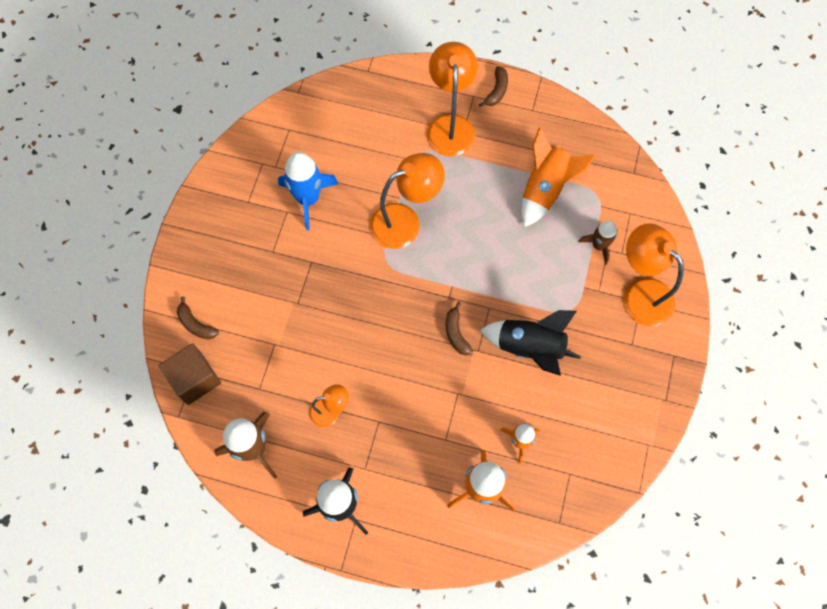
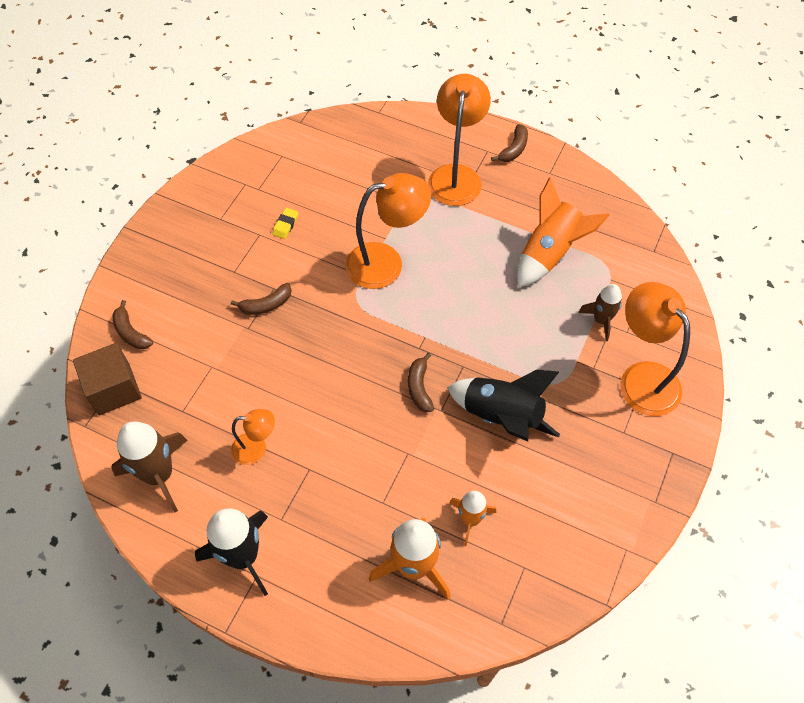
camera: 10 degrees right, 10 degrees down
(308, 199) = (285, 225): blue rocket -> yellow eraser
(308, 278) = (266, 305): none -> brown banana

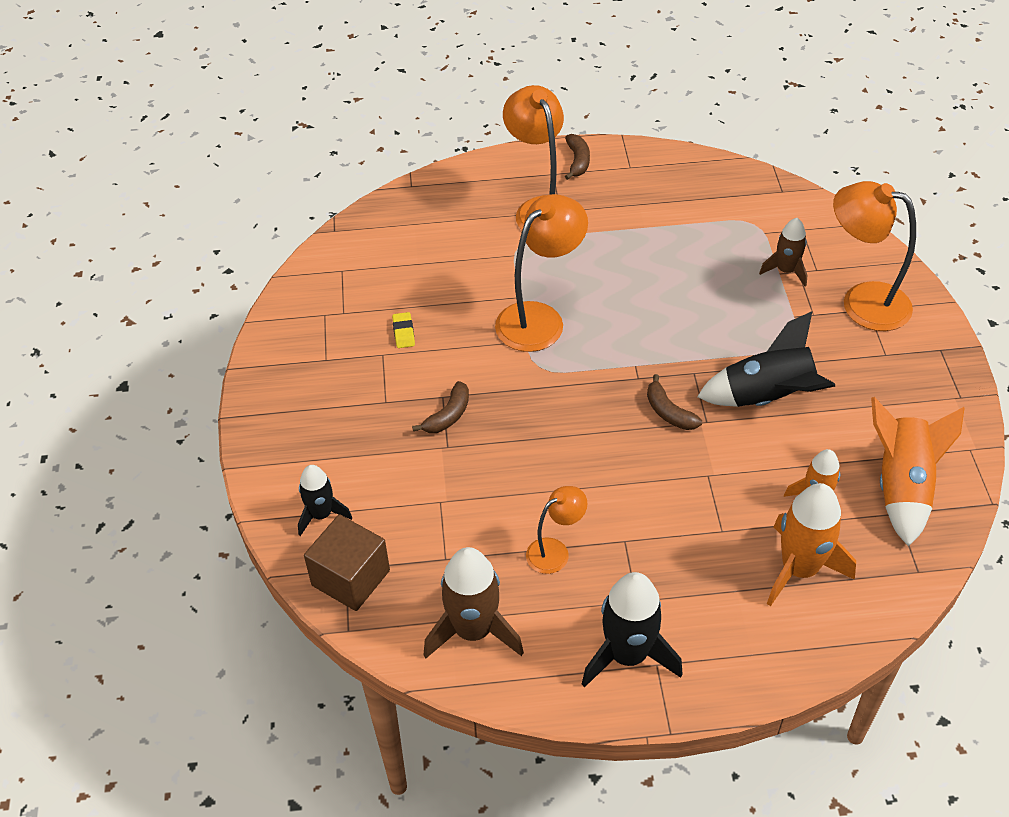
camera: 30 degrees left, 10 degrees down
(131, 332) = (321, 514): brown banana -> black rocket
(549, 253) = (690, 236): orange rocket -> orange rocket (902, 486)

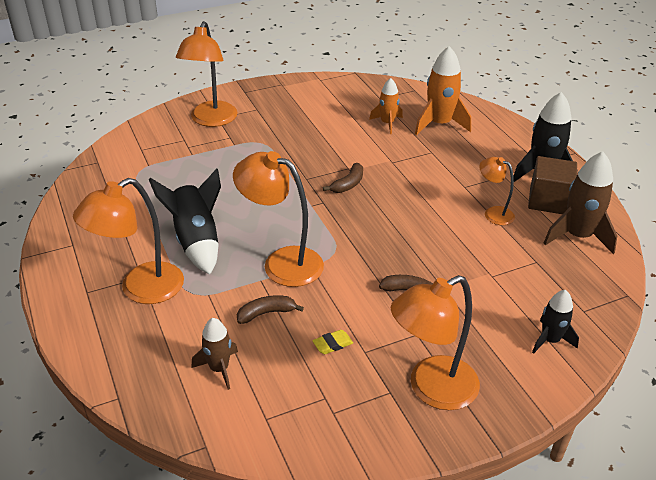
camera: 110 degrees left, 10 degrees down
(313, 391) = (431, 389): none -> orange lamp
(350, 578) = (588, 306): brown cube -> brown cube (548, 200)
(577, 161) = (66, 279): brown banana -> brown banana (266, 313)
(767, 397) = (314, 147): black rocket -> black rocket (196, 241)
(786, 271) = (189, 152): brown rocket -> brown rocket (219, 368)
(902, 486) = (360, 98): orange rocket -> none

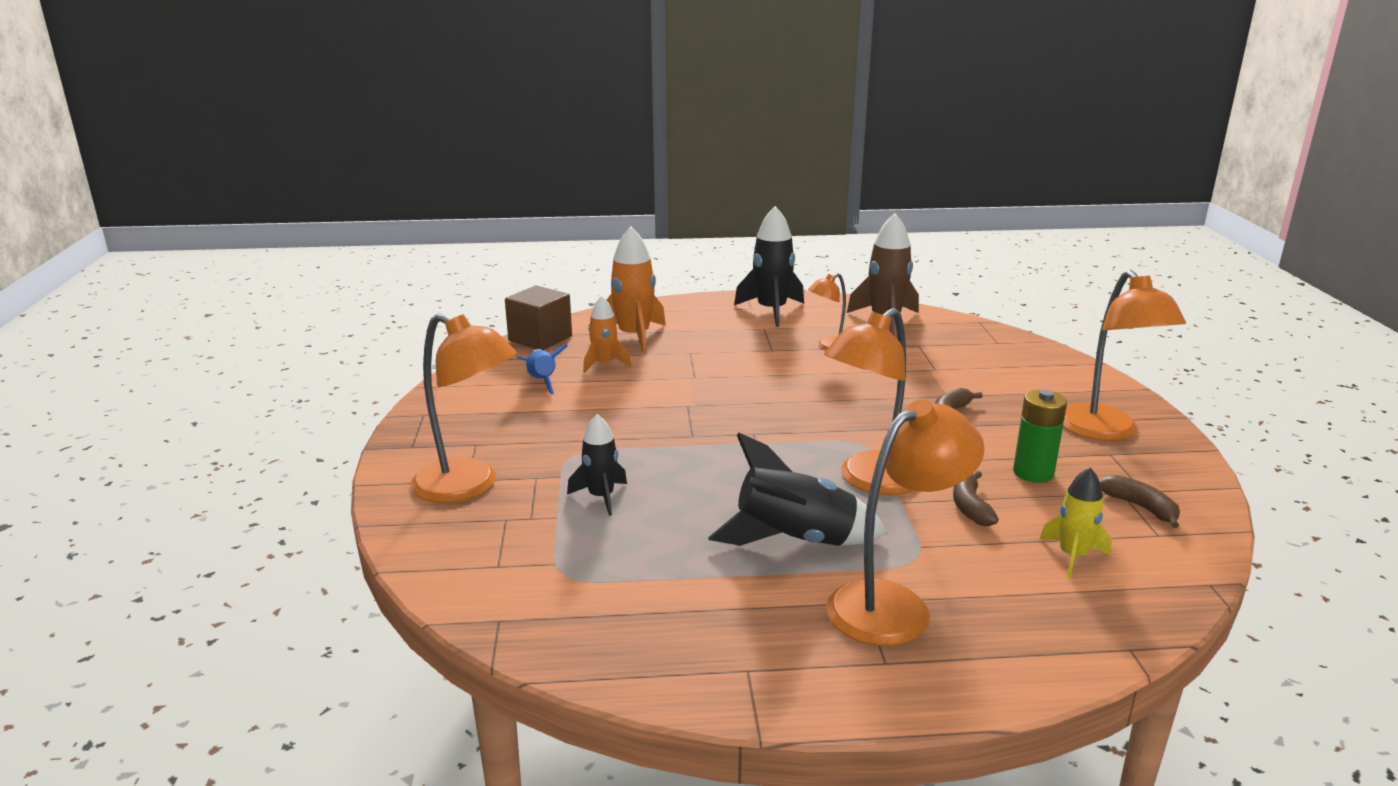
camera: 70 degrees left, 15 degrees down
(141, 289) = (894, 605): orange lamp -> orange lamp turned 105 degrees counterclockwise
(219, 368) = (1072, 556): brown rocket -> yellow rocket
(332, 344) = (1033, 473): yellow eraser -> green battery
(346, 108) = (542, 382): none -> blue rocket
(348, 184) = (724, 411): brown banana -> brown banana (1140, 507)
(548, 200) = (821, 318): brown cube -> brown cube (540, 338)
(550, 340) = (1037, 364): black rocket -> black rocket (601, 497)

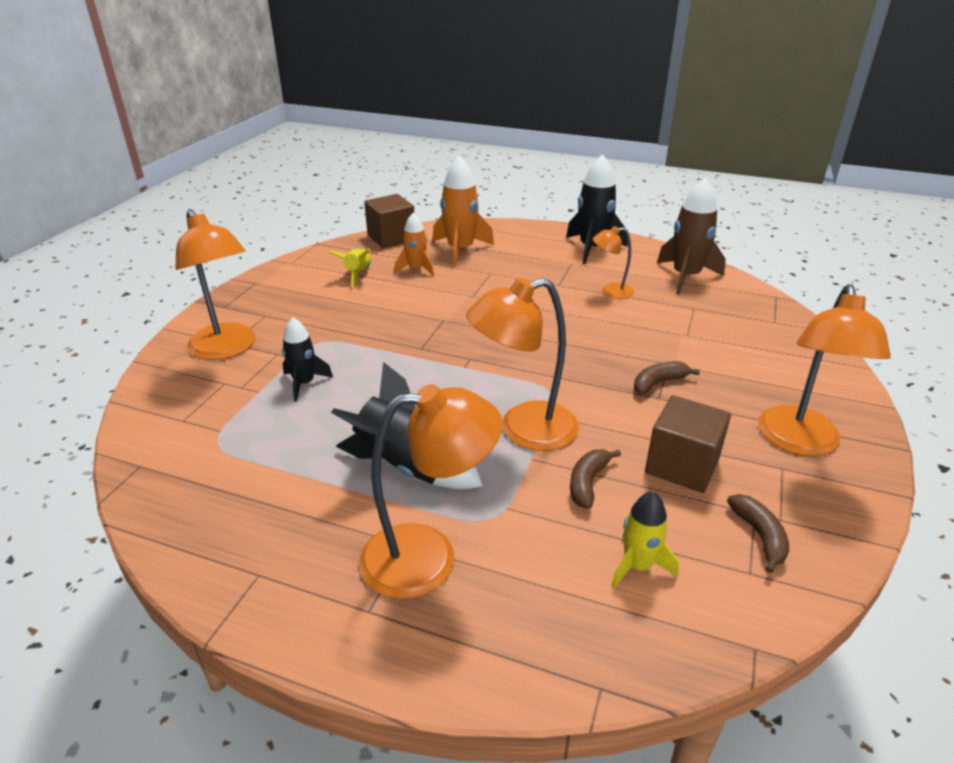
camera: 25 degrees right, 10 degrees up
(542, 382) = (357, 274): blue rocket -> yellow rocket
(1033, 473) = (682, 465): green battery -> brown cube

